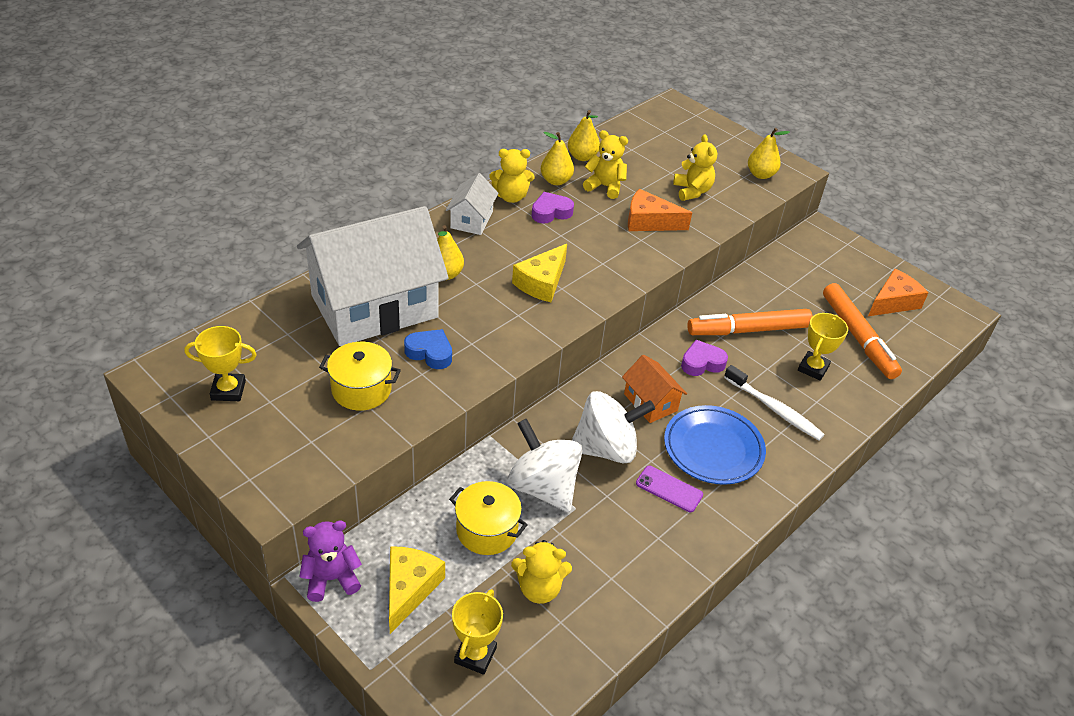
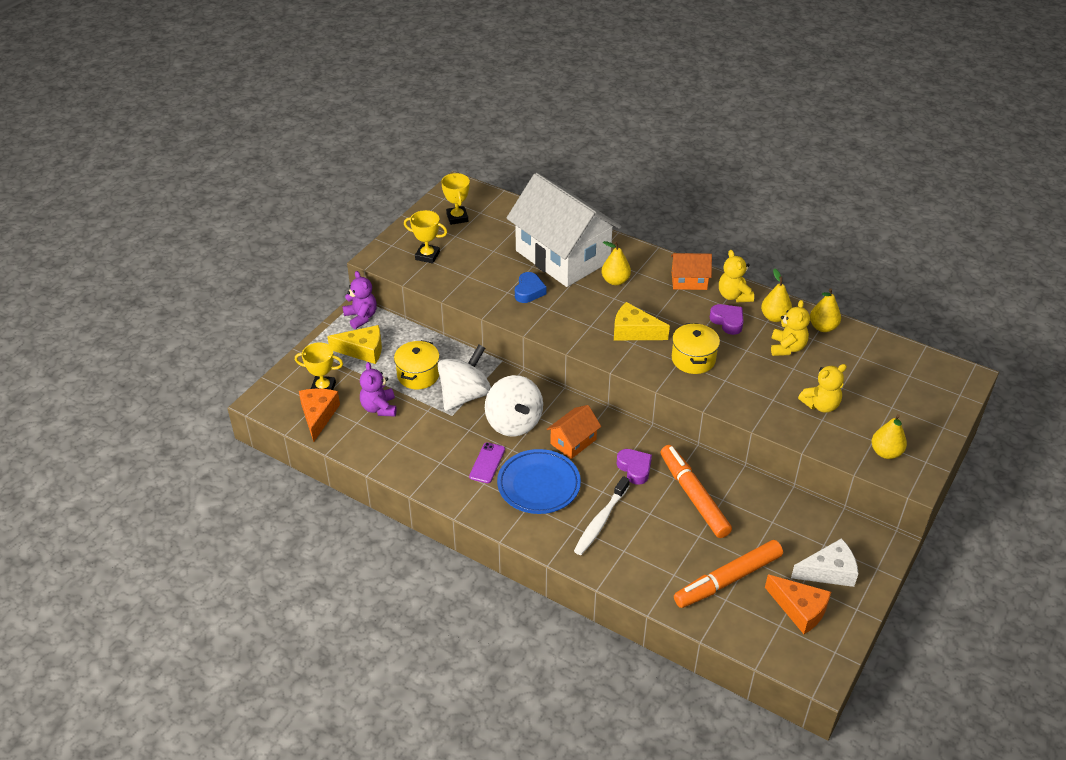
camera: 80 degrees right, 0 degrees up
(361, 389) = (481, 269): yellow pot -> yellow pot (693, 359)
(471, 220) = (689, 281): white house -> orange house
(539, 588) = (379, 408): yellow teddy bear -> purple teddy bear
(649, 222) = (753, 382): orange cheese -> orange cheese (318, 415)
(813, 368) = (665, 546): yellow trophy -> yellow trophy (427, 256)
(850, 271) = (829, 571): none -> white cheese

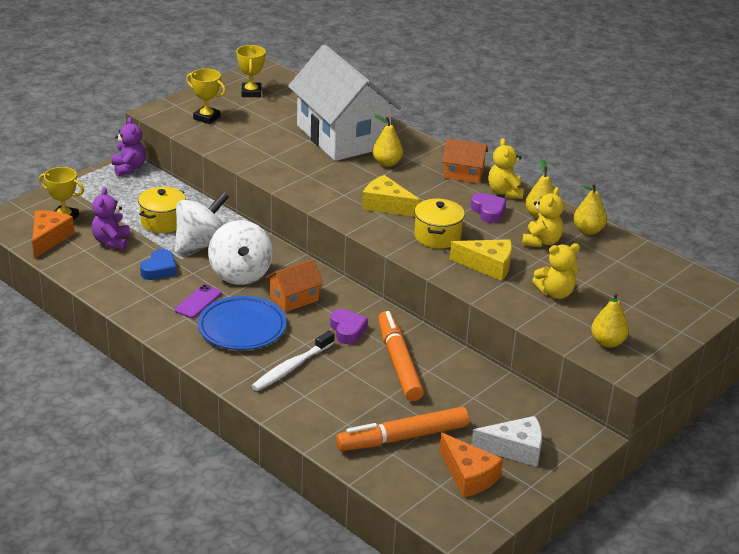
camera: 10 degrees right, 10 degrees down
(363, 350) = (118, 194): yellow cheese -> yellow cheese (488, 266)
(529, 291) = (294, 159): blue heart -> blue heart (159, 269)

